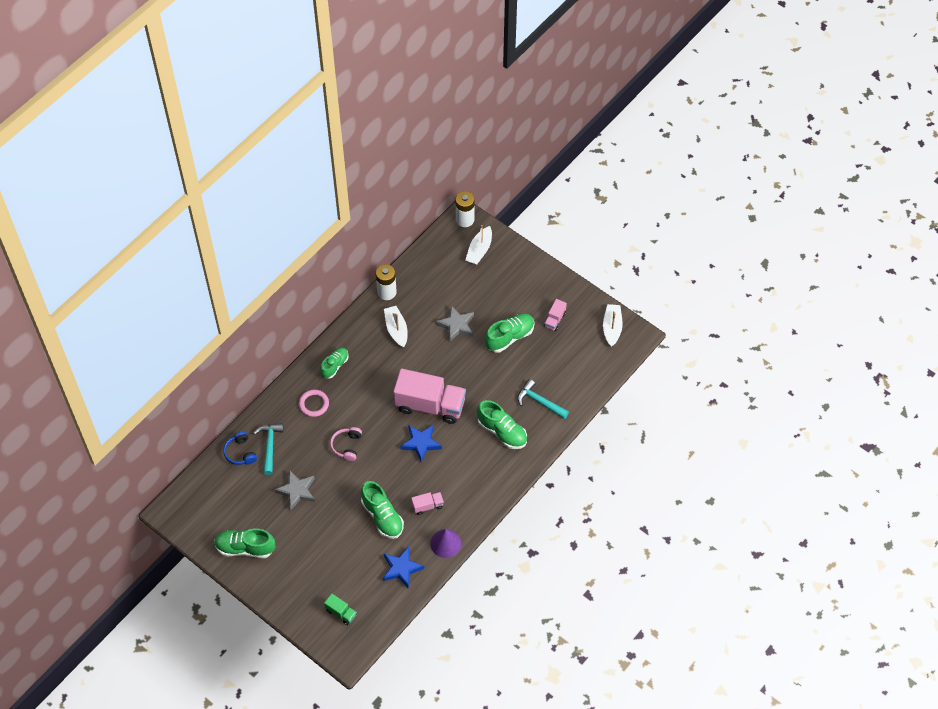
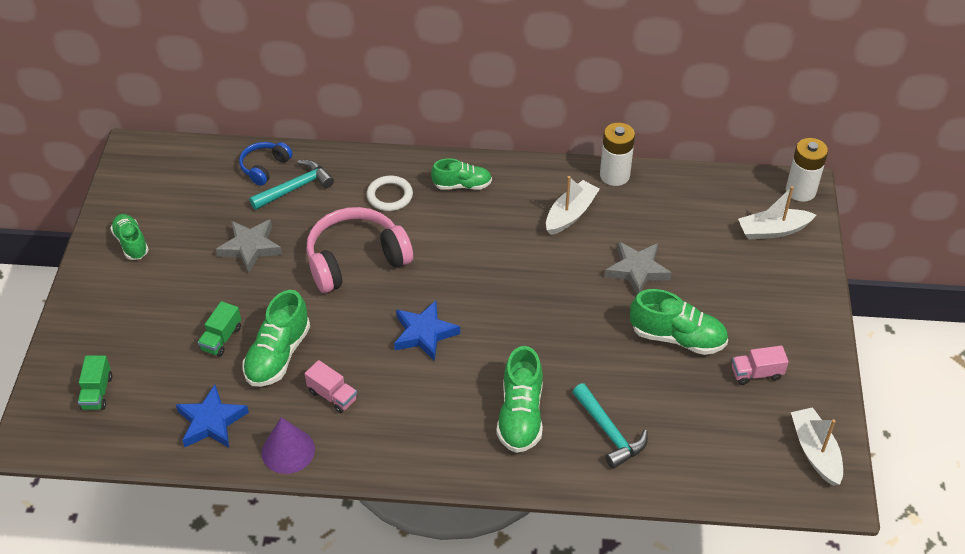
camera: 55 degrees right, 10 degrees down
(245, 548) = (131, 243): green shoe -> green shoe, size x0.66
(314, 404) = (389, 196): pink ring -> white ring
(347, 446) = (356, 260): pink headphones -> pink headphones, size x1.89
(350, 537) = (221, 338): none -> green truck
(430, 405) = (491, 310): pink truck -> none
(539, 401) = (609, 432): turquoise hammer -> turquoise hammer turned 150 degrees clockwise
(612, 328) = (815, 451): white boat -> white boat turned 75 degrees counterclockwise

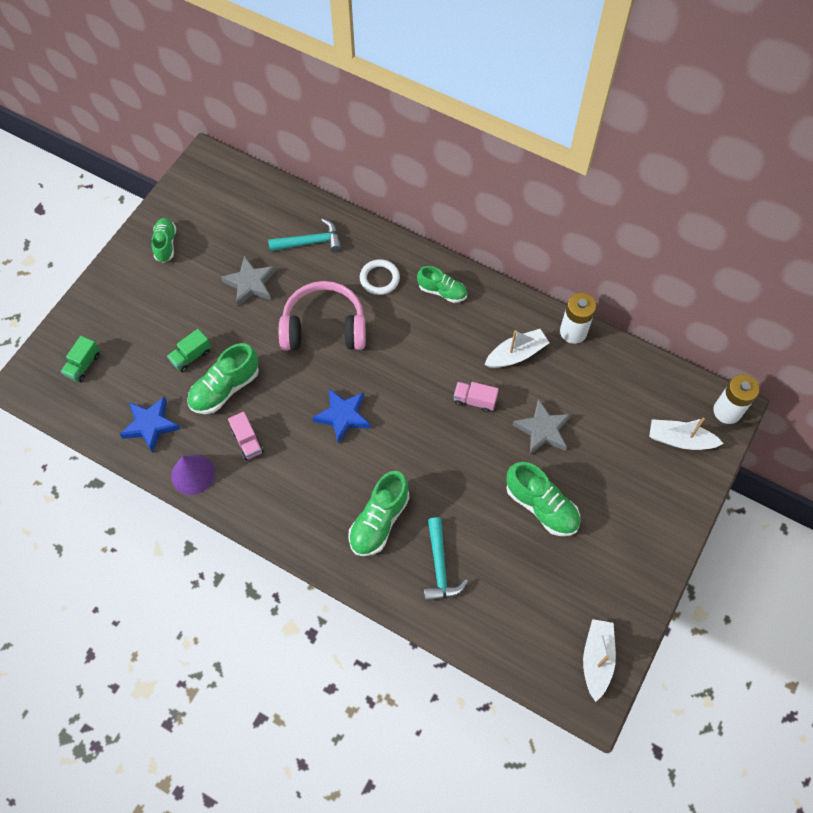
camera: 25 degrees right, 15 degrees up
(265, 167) = (296, 214): blue headphones -> none
(756, 373) = (588, 567): pink truck -> pink truck (474, 400)

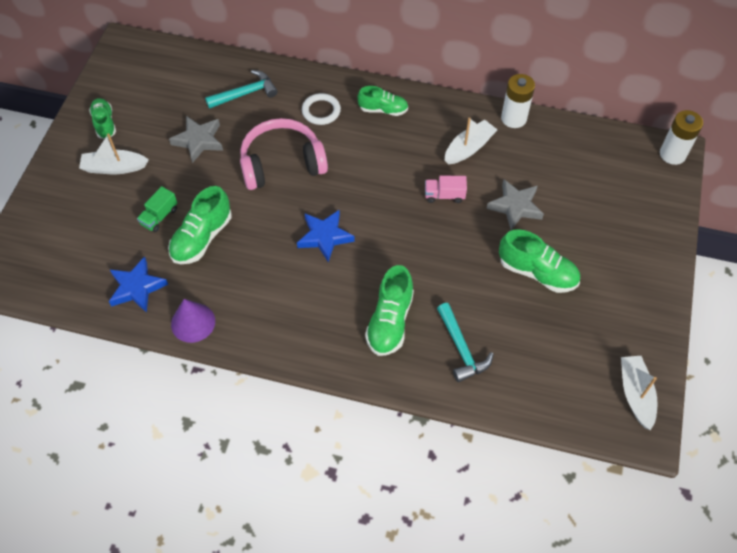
camera: 15 degrees left, 5 degrees down
(83, 365) = (52, 248): green truck -> none
(247, 441) = (238, 280): pink truck -> none
(680, 440) = (640, 187): white boat -> white boat (114, 167)

